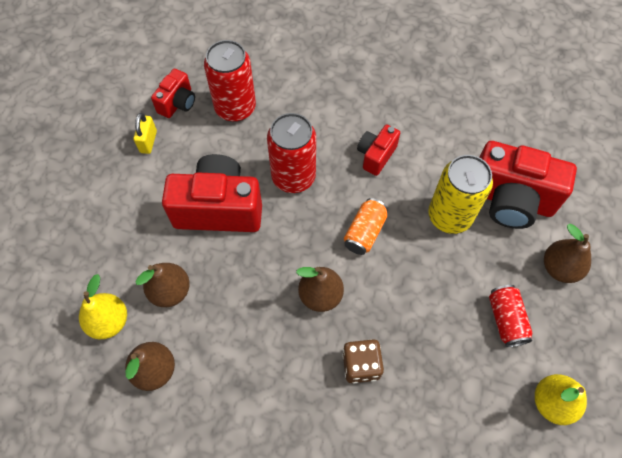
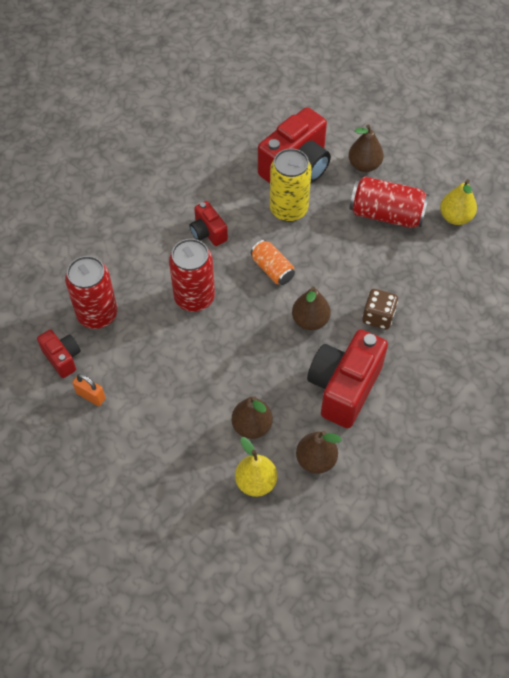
camera: 65 degrees left, 5 degrees down
(148, 142) = (91, 396): yellow padlock -> orange padlock
(219, 208) = (193, 363): red camera -> red camera (344, 387)
(506, 320) = (386, 214): red can -> red can, size x1.65

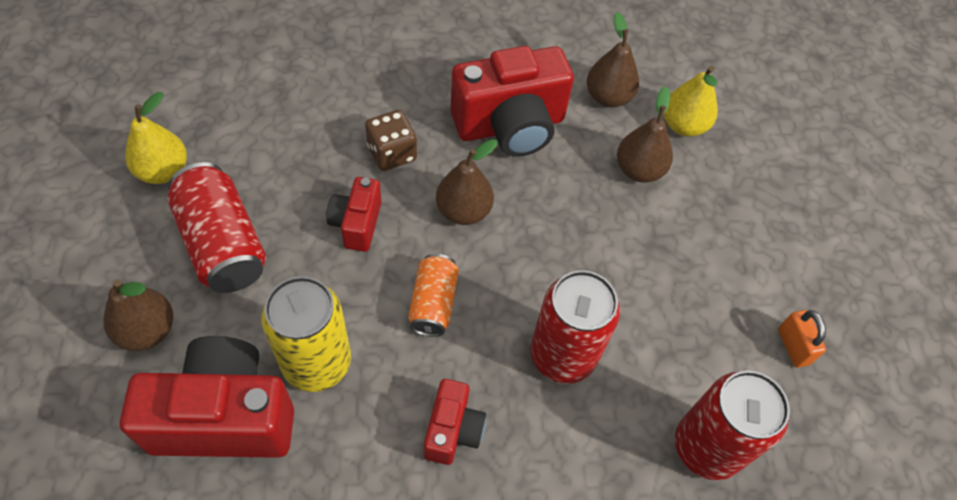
camera: 140 degrees left, 0 degrees up
(62, 358) = (797, 426): red camera -> red camera (357, 224)

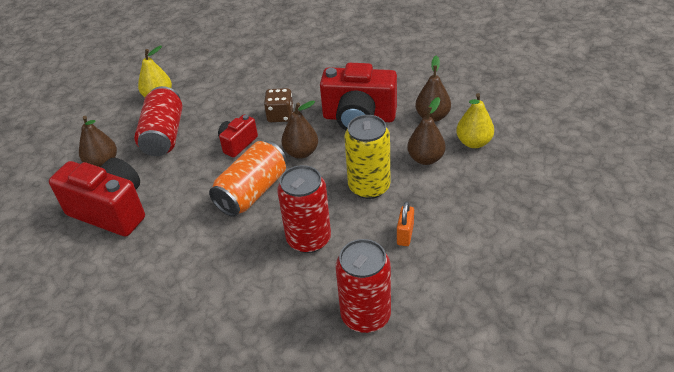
camera: 35 degrees right, 15 degrees down
(316, 362) = (172, 201): yellow can -> yellow can (369, 187)
(433, 303) = (252, 192): orange can -> orange can, size x1.65
(452, 430) = (220, 255): red camera -> none
(793, 346) = (465, 281): orange padlock -> orange padlock (405, 235)

